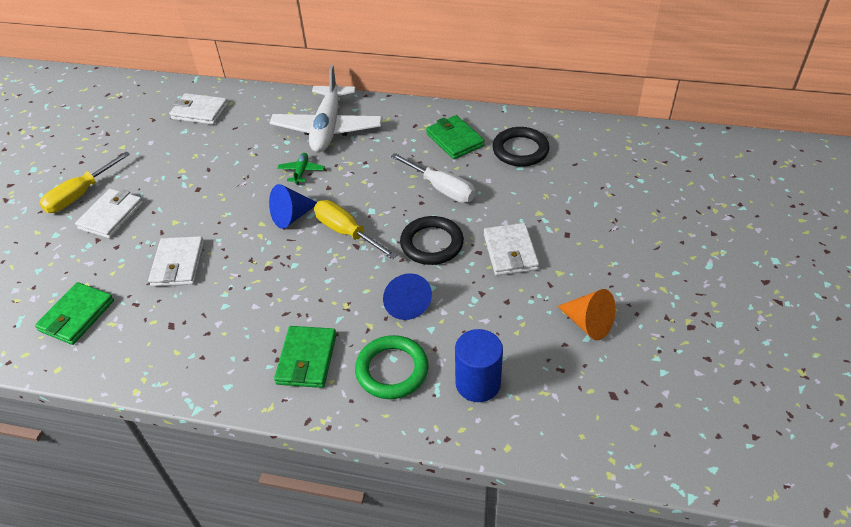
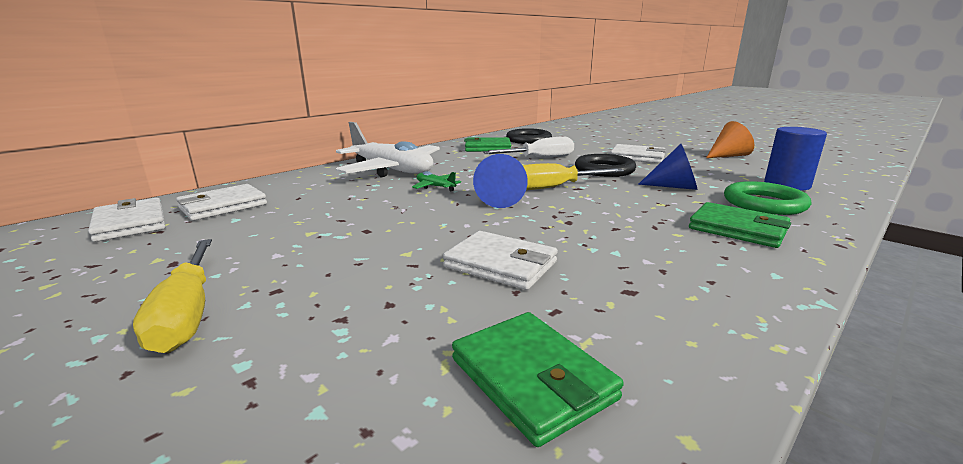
camera: 60 degrees left, 25 degrees down
(111, 216) = (305, 295): white wallet -> white wallet (130, 224)

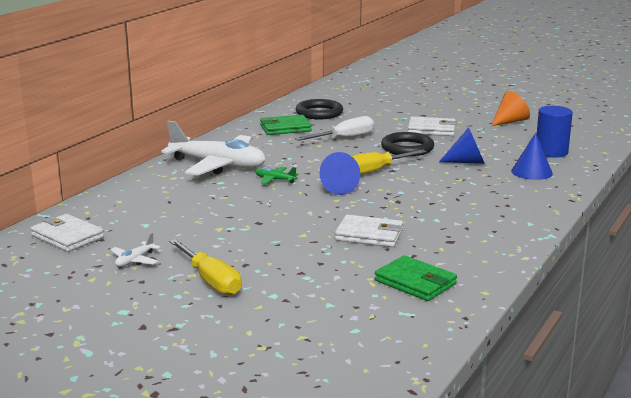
camera: 15 degrees left, 0 degrees up
(145, 264) = (135, 260): none -> white plane
(223, 206) = (117, 215): white wallet -> none
(737, 229) = (511, 195): green wallet -> none
(764, 203) = (531, 172): green ring -> blue cone

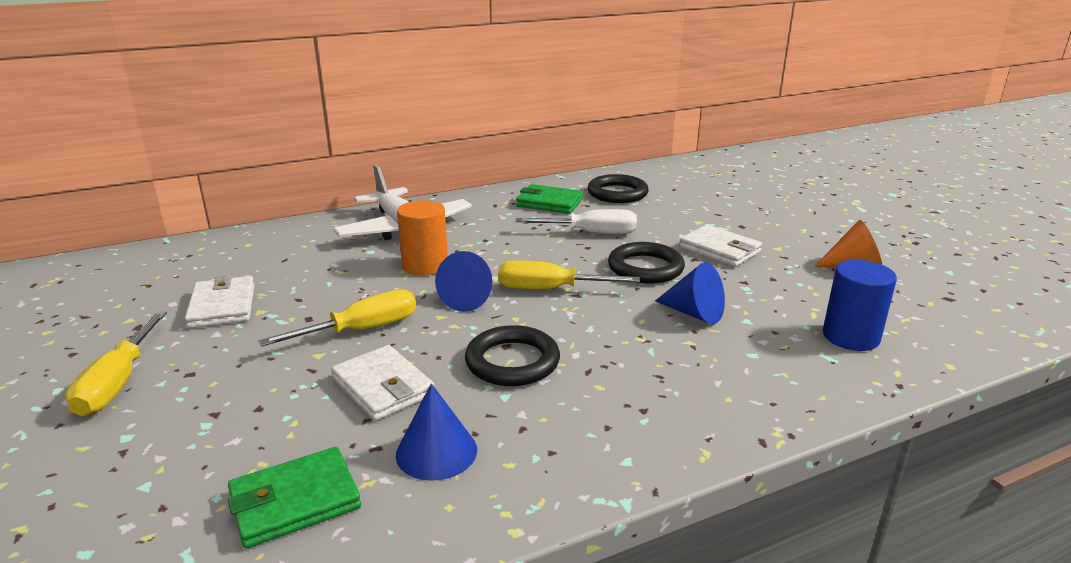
camera: 35 degrees right, 5 degrees up
(67, 237) = (132, 271): white wallet -> white wallet (222, 306)
(135, 260) = (118, 323): white plane -> none
(275, 180) = (425, 265): green plane -> orange cylinder
(304, 218) = (361, 330): none -> yellow screwdriver
(414, 206) = (512, 361): none -> black ring
(415, 282) = (295, 501): green wallet -> green wallet turned 75 degrees clockwise
(531, 172) = (767, 362): blue cone -> blue cone (436, 452)

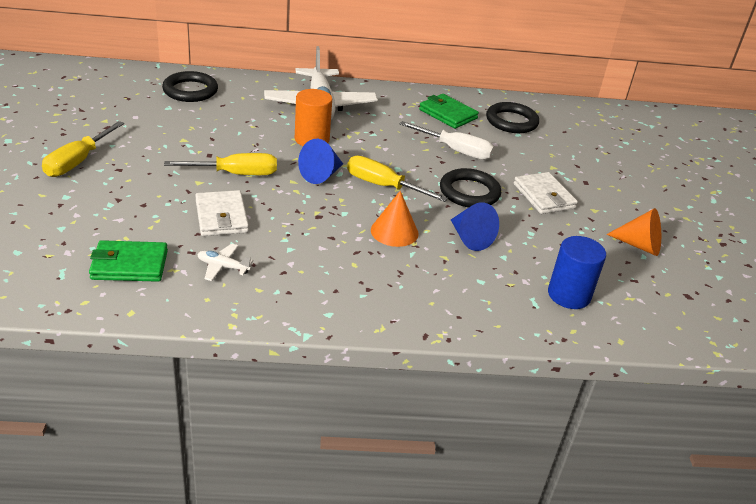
camera: 20 degrees right, 10 degrees up
(222, 306) = (163, 129): white wallet -> none
(436, 452) = (223, 267): blue cone -> white plane
(512, 361) = (313, 228): black ring -> black ring (190, 91)
(609, 333) = (394, 231): none -> orange cone

